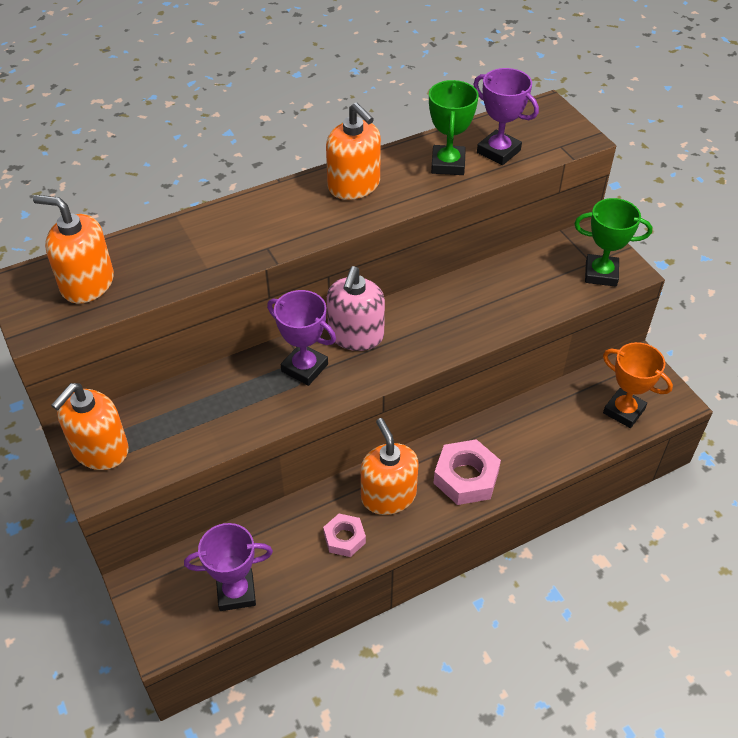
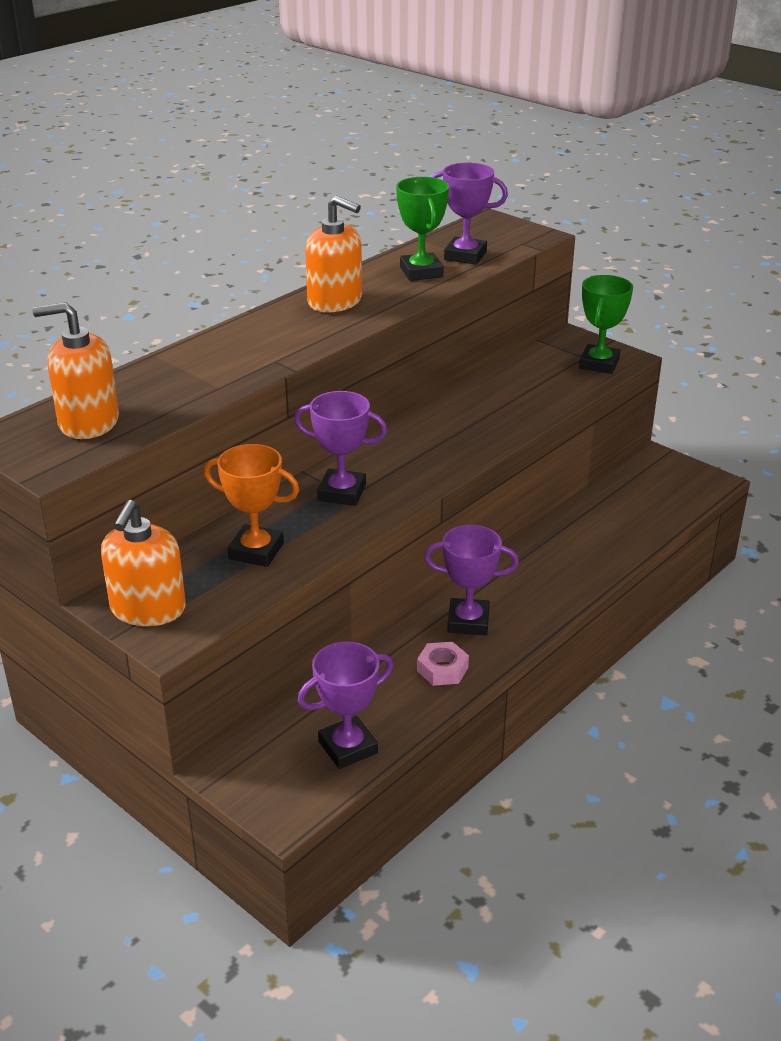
camera: 20 degrees left, 15 degrees down
(356, 335) = (381, 456): pink soap dispenser -> none
(388, 496) = (468, 621): orange soap dispenser -> purple trophy
(466, 477) = (541, 587): pink nut -> none
(601, 274) = (599, 364): green trophy -> green trophy turned 60 degrees counterclockwise
(623, 411) = (666, 498): orange trophy -> orange trophy (256, 551)

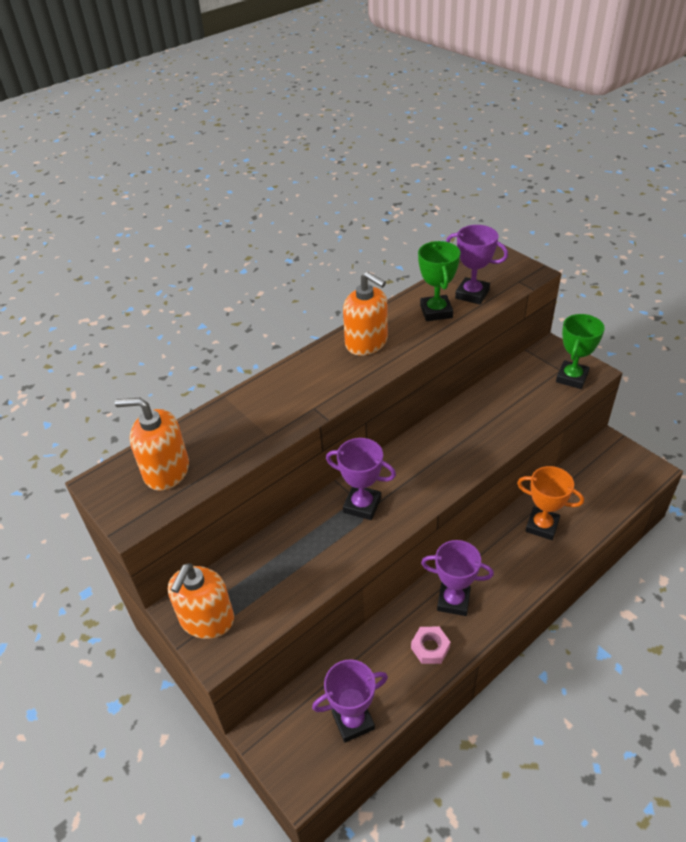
camera: 10 degrees right, 10 degrees up
(256, 551) = (292, 563): orange trophy -> orange trophy (542, 526)

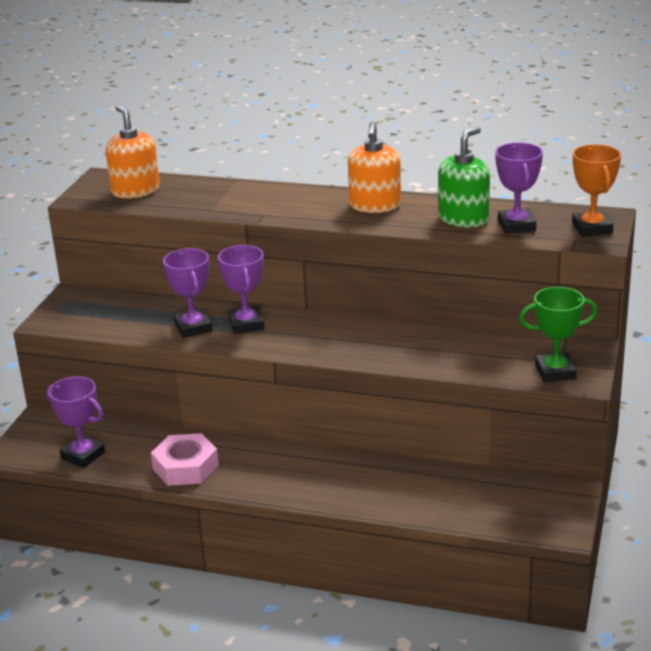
camera: 55 degrees right, 15 degrees down
(207, 619) = (71, 306): orange soap dispenser -> none
(430, 648) = (185, 467): pink nut -> pink nut, size x1.63
(436, 311) = (463, 219): green trophy -> green soap dispenser
(453, 601) = (248, 462): purple trophy -> purple trophy (193, 327)
(542, 526) = (393, 482): orange trophy -> orange trophy (592, 228)

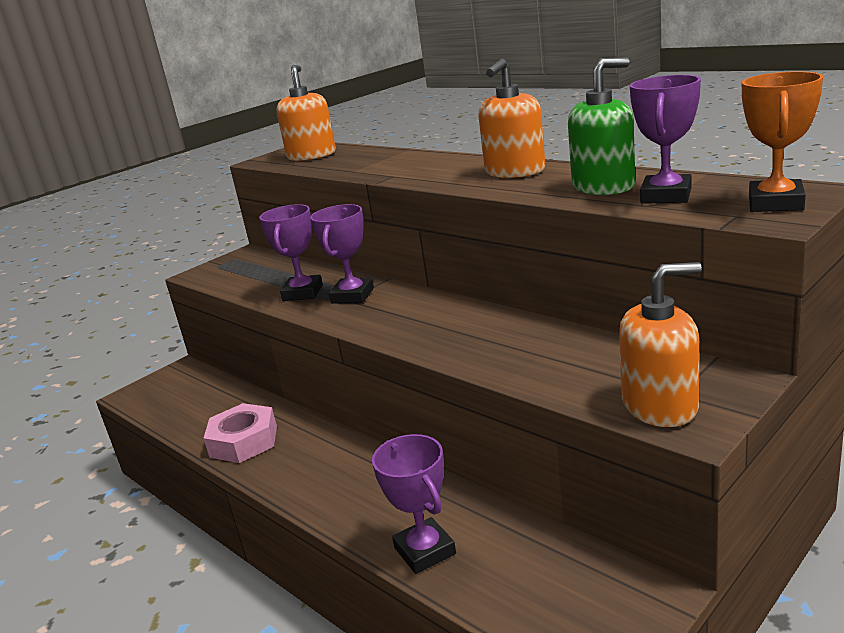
camera: 30 degrees right, 5 degrees down
(83, 455) = (176, 409): purple trophy -> purple trophy (424, 551)
(555, 372) = (660, 406): green trophy -> orange soap dispenser

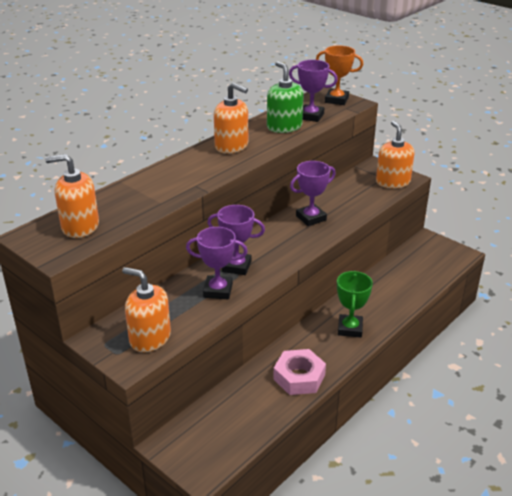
camera: 95 degrees left, 10 degrees up
(232, 275) = (150, 338): none -> orange soap dispenser
(335, 481) = (350, 328): none -> green trophy
(424, 551) = (406, 294): purple trophy -> purple trophy (311, 218)

